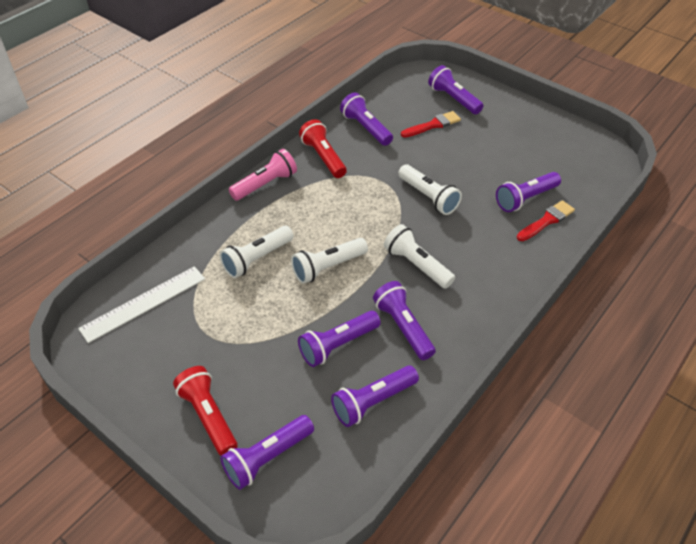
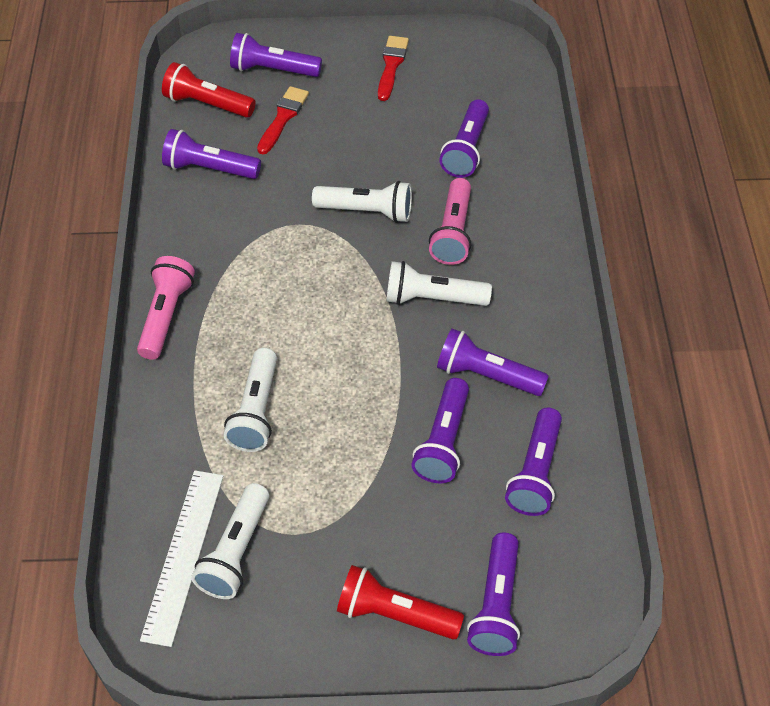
camera: 40 degrees left, 5 degrees up
(323, 157) = (198, 237): red flashlight -> red flashlight (207, 104)
(328, 267) = (344, 365): white flashlight -> white flashlight (236, 552)
(468, 238) = (453, 232): none -> pink flashlight
(546, 221) = (509, 162): red brush -> red brush (391, 65)

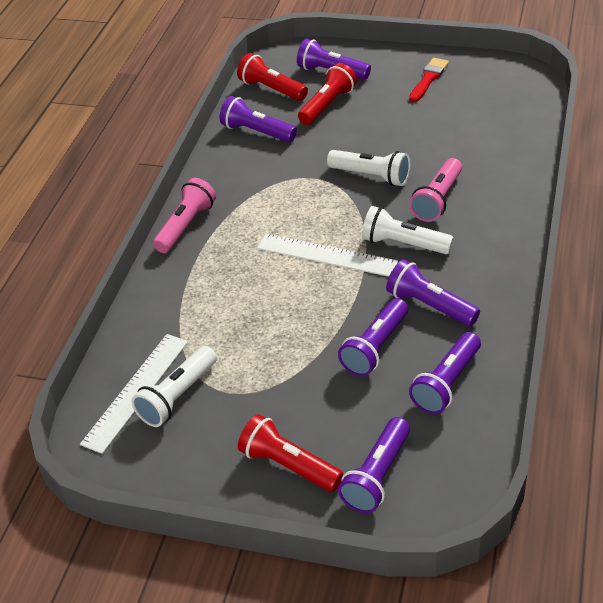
camera: 20 degrees right, 10 degrees down
(256, 411) = (231, 301): white flashlight -> none
(283, 118) = (327, 105): red brush -> red flashlight
(349, 328) = (326, 255): none -> white ruler
(466, 149) = (470, 143): purple flashlight -> none

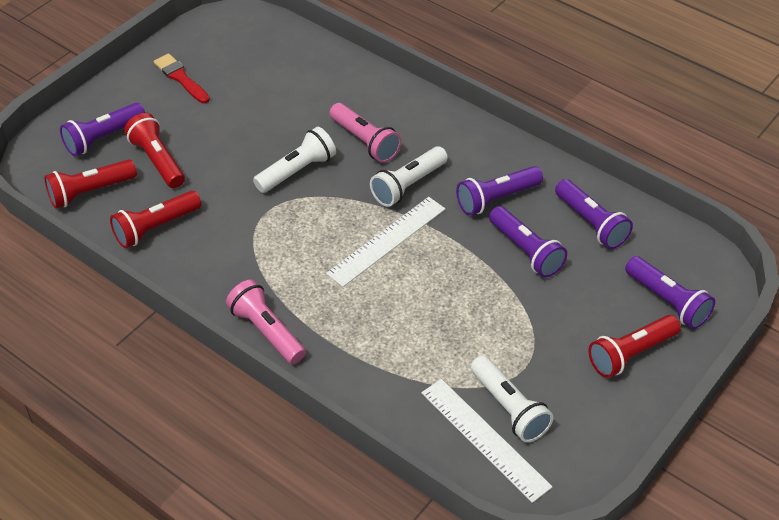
camera: 70 degrees left, 5 degrees up
(257, 132) = (156, 228): purple flashlight -> red flashlight

